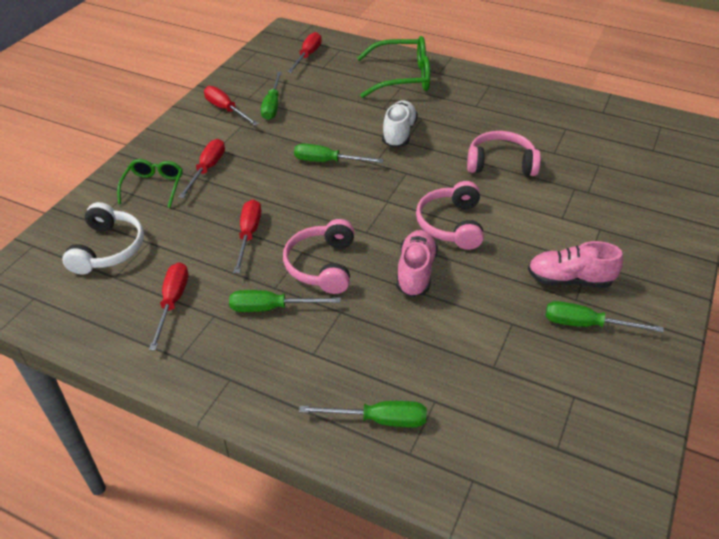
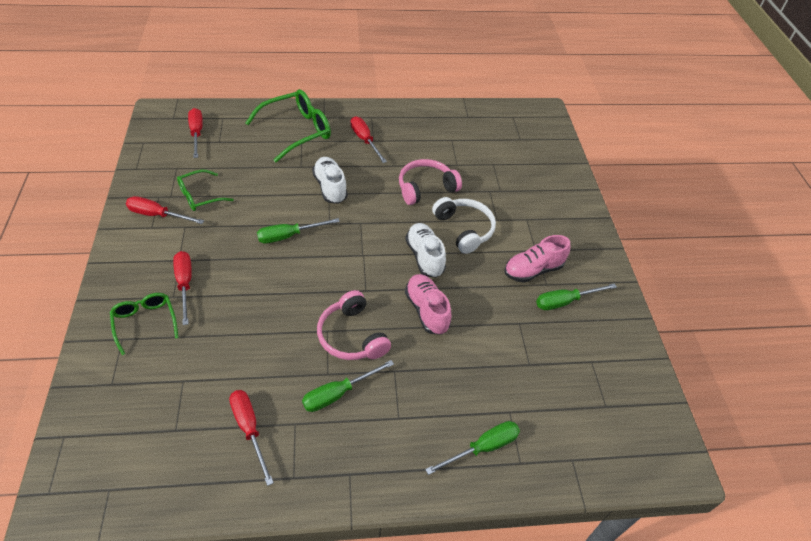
camera: 35 degrees left, 5 degrees up
(108, 249) = (148, 405): white headphones -> white headphones (464, 229)
(249, 235) = (270, 334): red screwdriver -> red screwdriver (365, 140)
(272, 105) = (200, 196): green screwdriver -> green glasses
(451, 224) = (424, 257): pink headphones -> white shoe

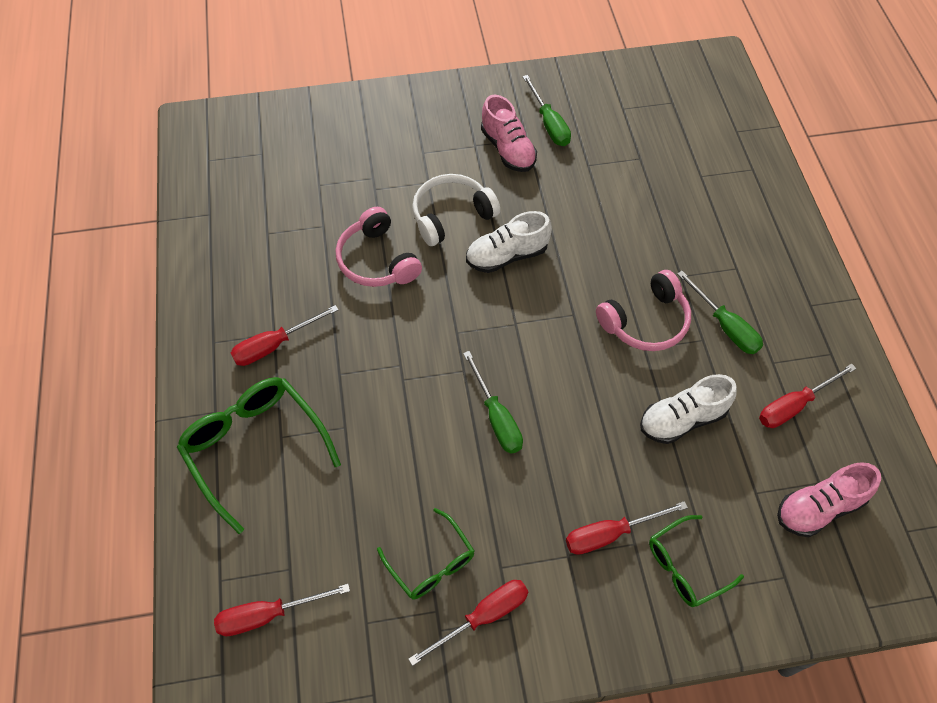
camera: 90 degrees left, 10 degrees up
(157, 215) = (483, 617): red screwdriver -> red screwdriver turned 135 degrees counterclockwise
(330, 187) = (389, 379): white shoe -> white shoe (682, 419)
(426, 310) = (591, 250): pink shoe -> pink shoe (818, 508)
(482, 448) = (747, 197): green screwdriver -> none

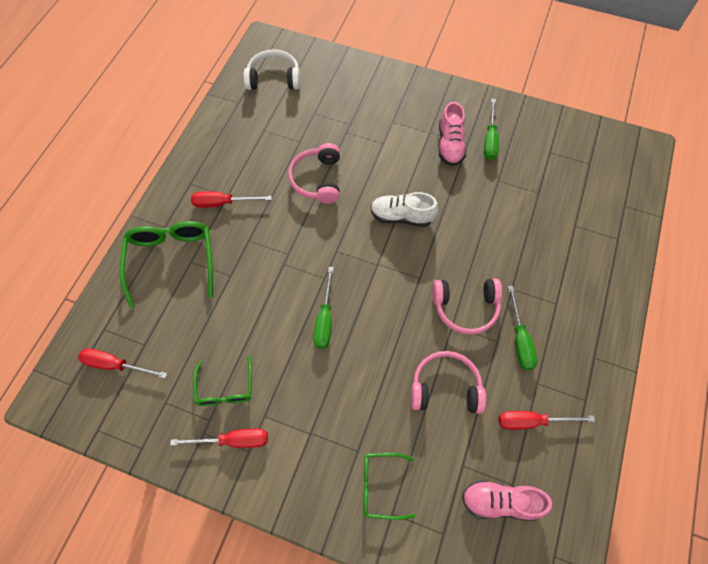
camera: 30 degrees right, 5 degrees up
(451, 215) = (383, 172): white headphones -> white headphones (274, 78)
(610, 534) = (346, 435): red screwdriver -> none
(682, 419) = (445, 387): white shoe -> pink headphones

